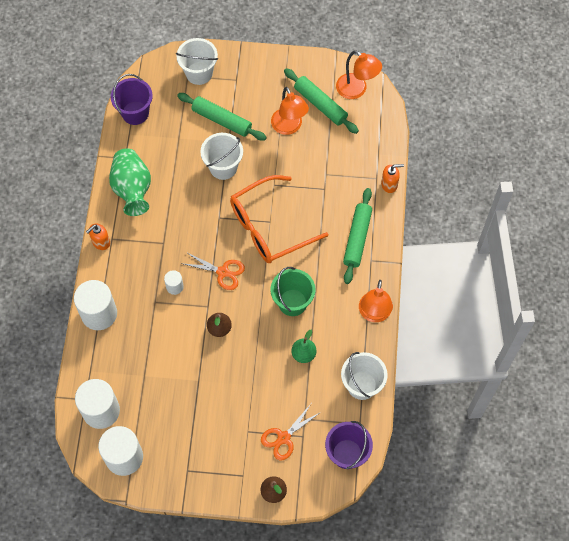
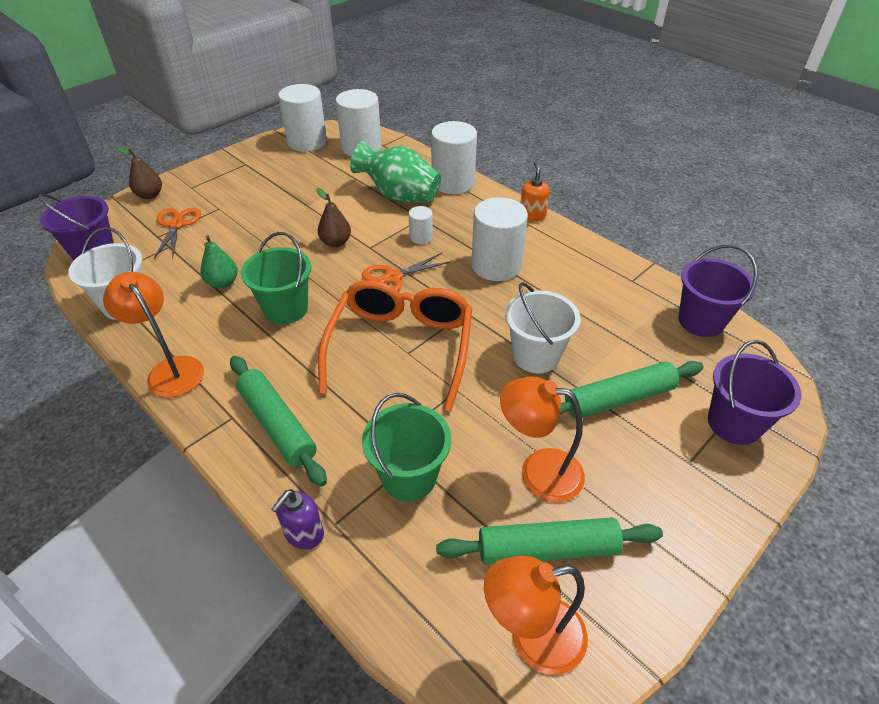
camera: 130 degrees right, 20 degrees down
(132, 189) = (579, 265): green vase -> green vase (399, 196)
(168, 229) = (496, 265): none -> white cylinder
(199, 73) = (734, 423): white bucket -> purple bucket
(334, 169) = (409, 477): none -> green bucket
(389, 184) = (304, 534): orange soap dispenser -> purple soap dispenser

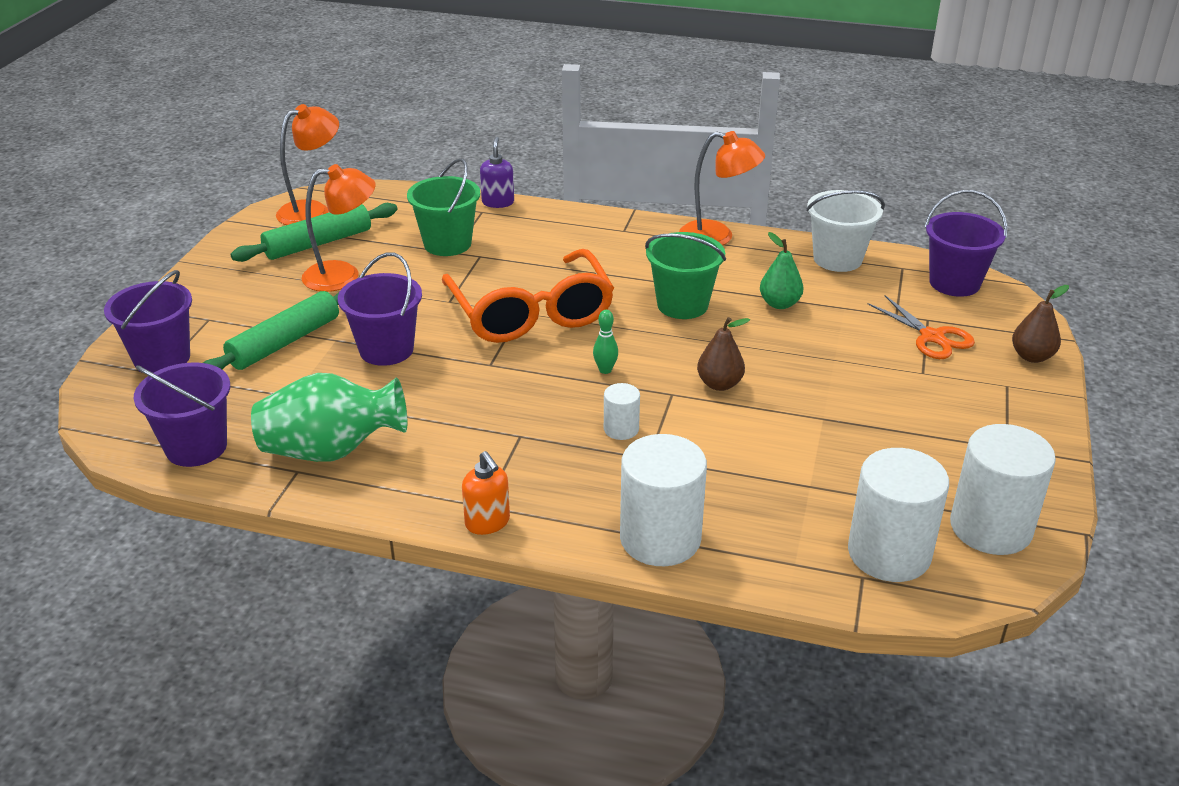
camera: 150 degrees right, 10 degrees down
(277, 425) = (582, 237): green rolling pin -> none
(393, 277) = (605, 370): orange scissors -> green bowling pin
(399, 196) = (716, 480): green vase -> green vase (331, 451)
(496, 265) = (491, 427): white cylinder -> none
(536, 356) = (386, 350): white bucket -> purple bucket

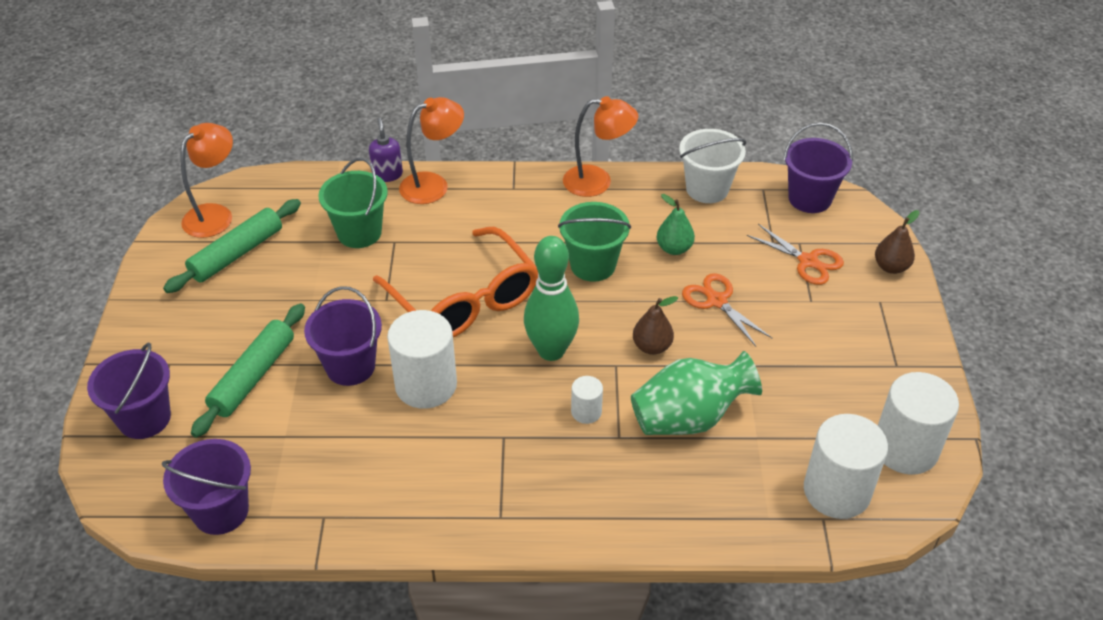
camera: 15 degrees left, 10 degrees up
(331, 451) = (345, 488): green vase -> green vase (688, 418)
(343, 275) = (276, 288): orange lamp -> orange lamp (433, 185)
(487, 522) = (509, 534): orange soap dispenser -> none
(605, 370) = (551, 351): green bowling pin -> green bowling pin, size x2.44
(660, 539) = (655, 518): white cylinder -> white cylinder (426, 385)
(810, 356) = (716, 301): none -> orange scissors

